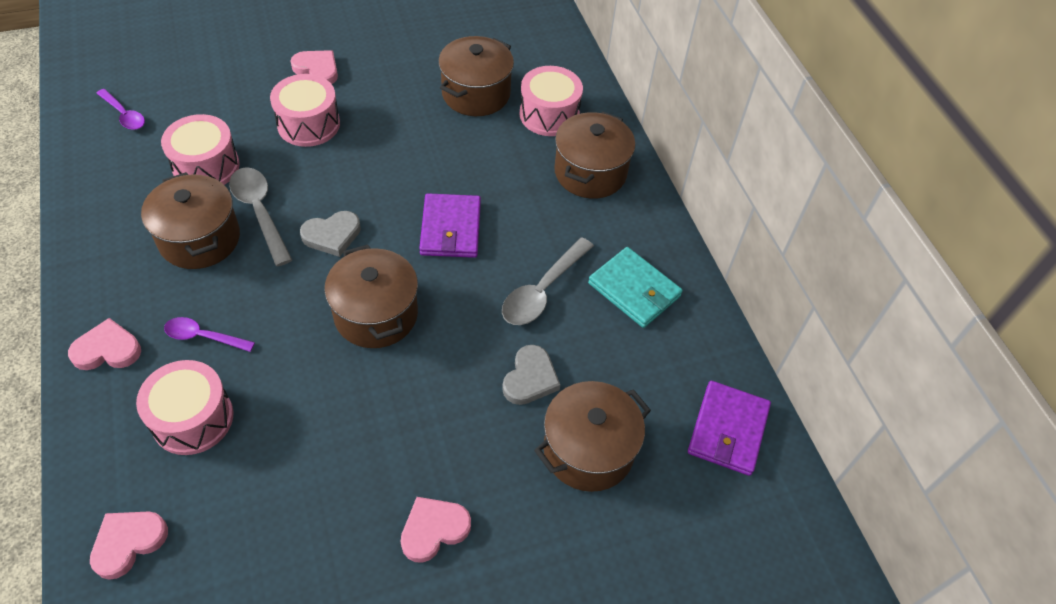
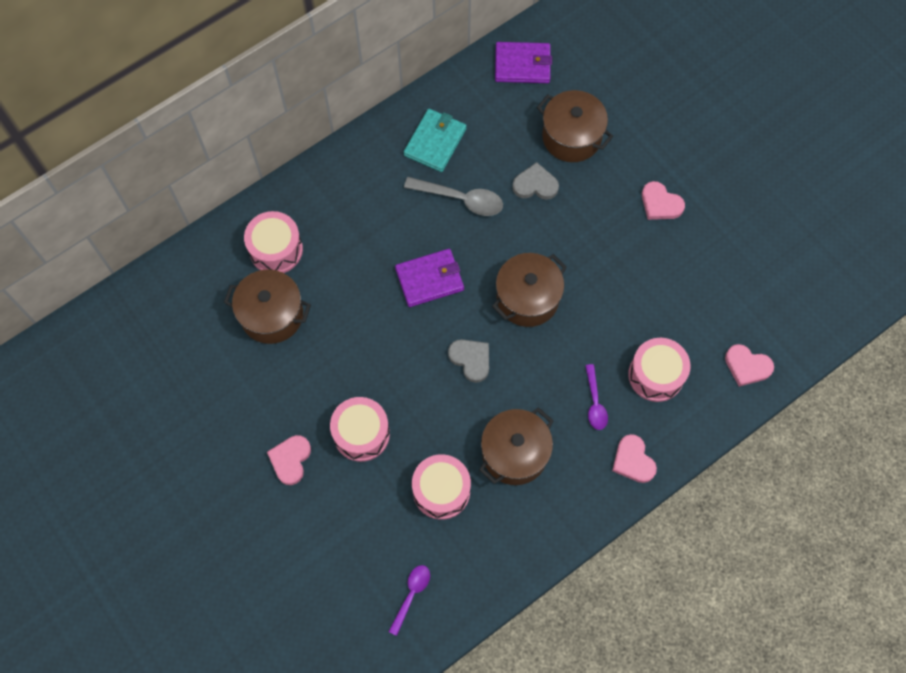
camera: 105 degrees left, 15 degrees up
(260, 212) = (471, 423): grey spoon -> none
(590, 172) = (331, 200): brown pot -> none

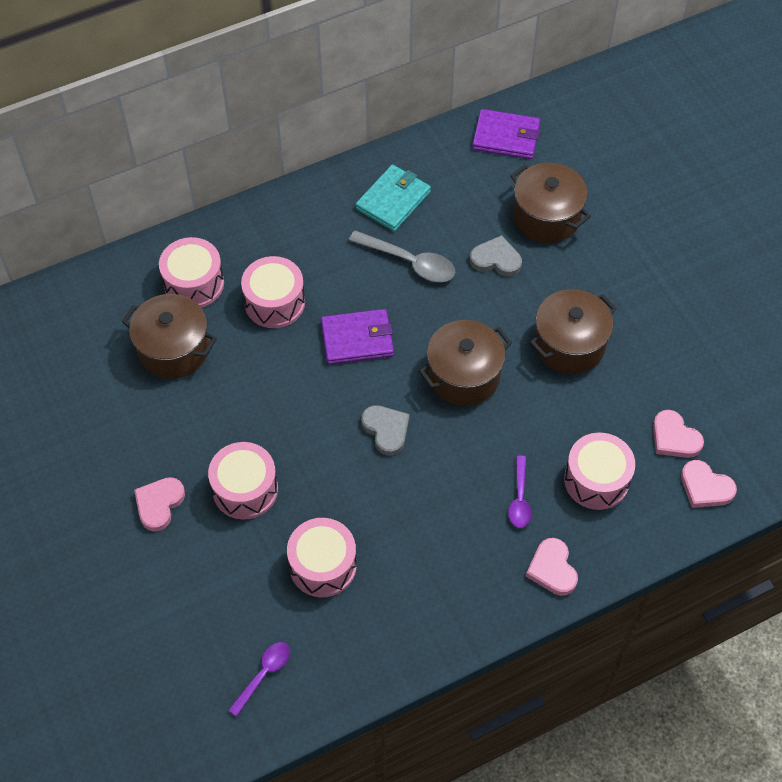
camera: 10 degrees right, 10 degrees down
(351, 256) = (274, 302): none -> pink drum
(514, 453) = (416, 538): brown pot -> brown pot (569, 345)
(660, 204) = (634, 299): pink heart -> pink heart (674, 438)

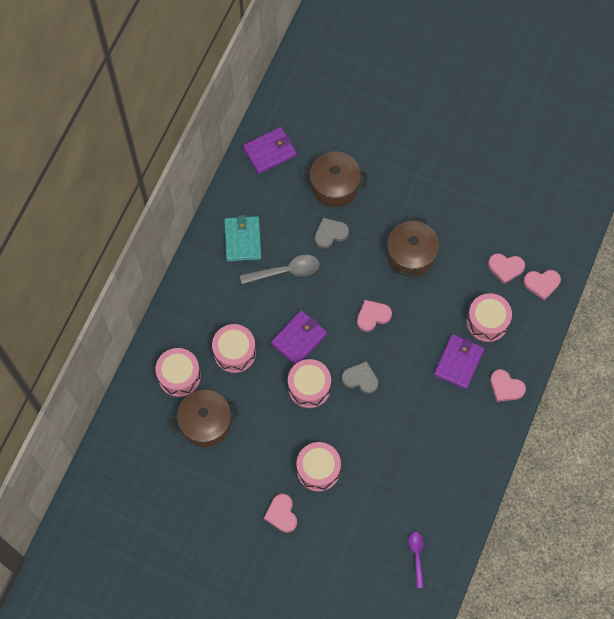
camera: 40 degrees left, 10 degrees up
(323, 565) = (394, 477): pink drum -> pink drum (309, 387)
(464, 376) = (372, 316): brown pot -> pink heart
(519, 498) = (458, 362): purple spoon -> purple wallet

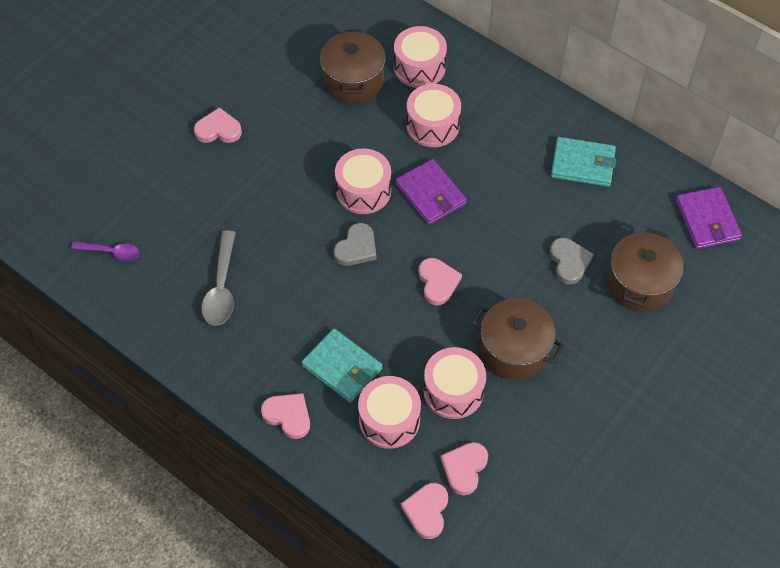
camera: 105 degrees right, 10 degrees down
(285, 271) = (527, 200): grey spoon -> grey spoon (221, 287)
(318, 470) = (257, 177): pink drum -> pink drum (453, 391)
(458, 362) = (342, 367): purple wallet -> turquoise wallet
(506, 387) = (288, 416): pink heart -> pink heart turned 75 degrees clockwise

